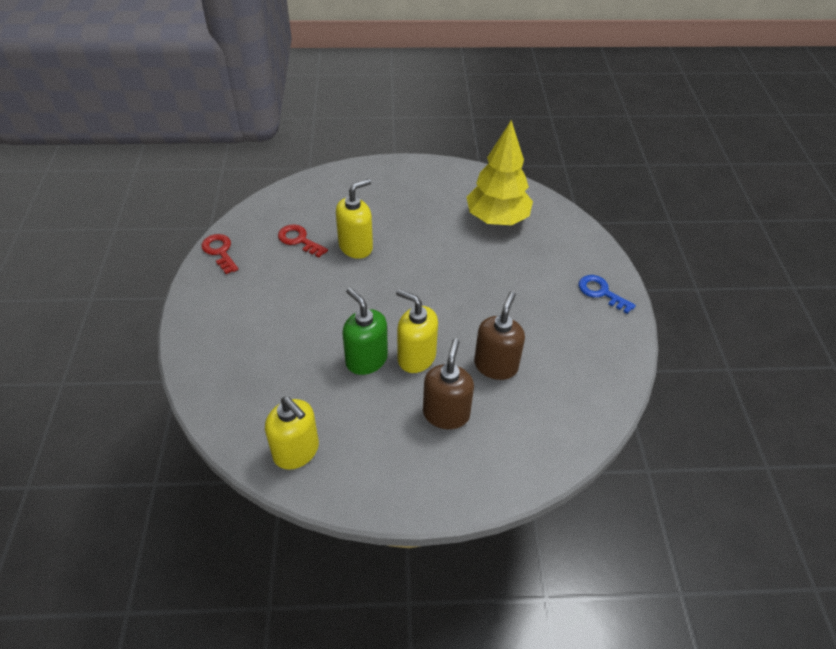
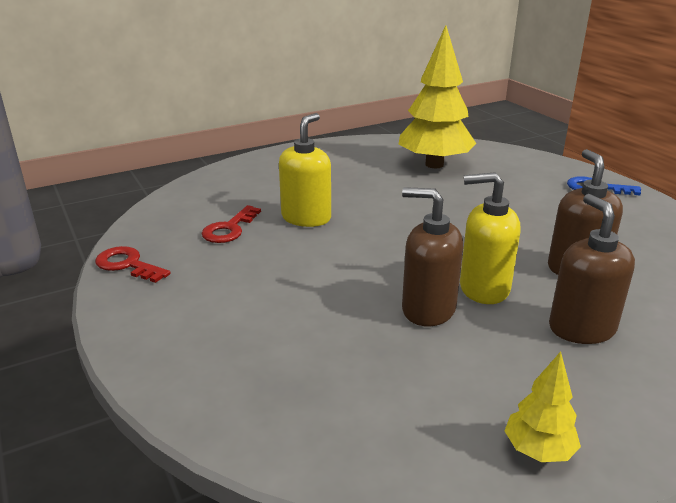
camera: 25 degrees left, 20 degrees down
(296, 451) = (444, 442): yellow soap dispenser -> none
(299, 240) = (229, 229): red key -> red key turned 75 degrees counterclockwise
(339, 478) = (538, 450): none -> yellow tree
(366, 360) = (428, 309): green soap dispenser -> brown soap dispenser

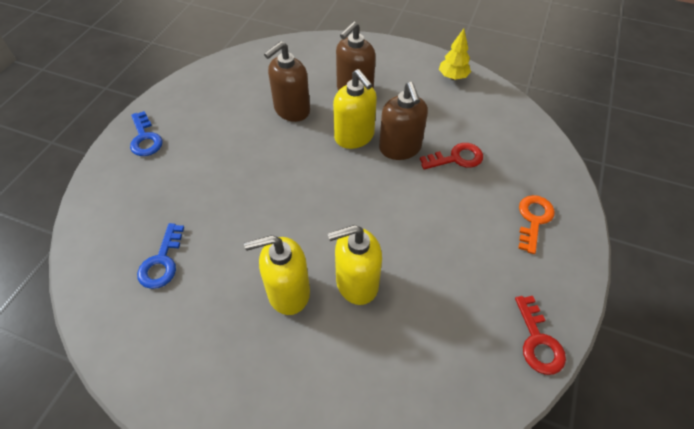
camera: 130 degrees left, 25 degrees up
(206, 341) = (533, 219): none -> orange key
(229, 229) = (426, 322): red key -> red key (456, 158)
(341, 193) = (288, 292): none -> yellow soap dispenser
(434, 164) = (162, 262): yellow tree -> blue key

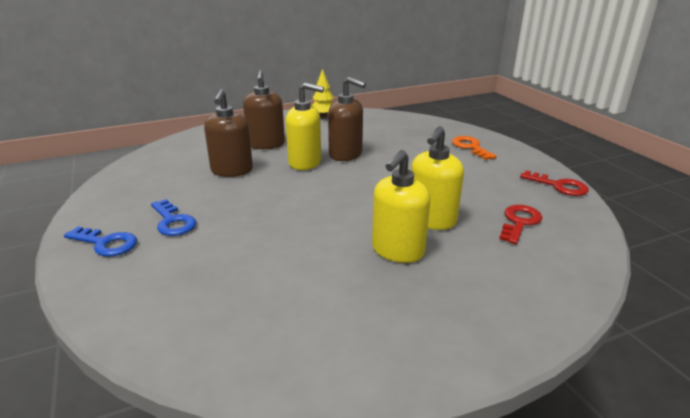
camera: 45 degrees left, 25 degrees down
(162, 262) = (263, 299): blue key -> blue key (173, 222)
(456, 158) = (387, 144): red key -> red key (519, 222)

